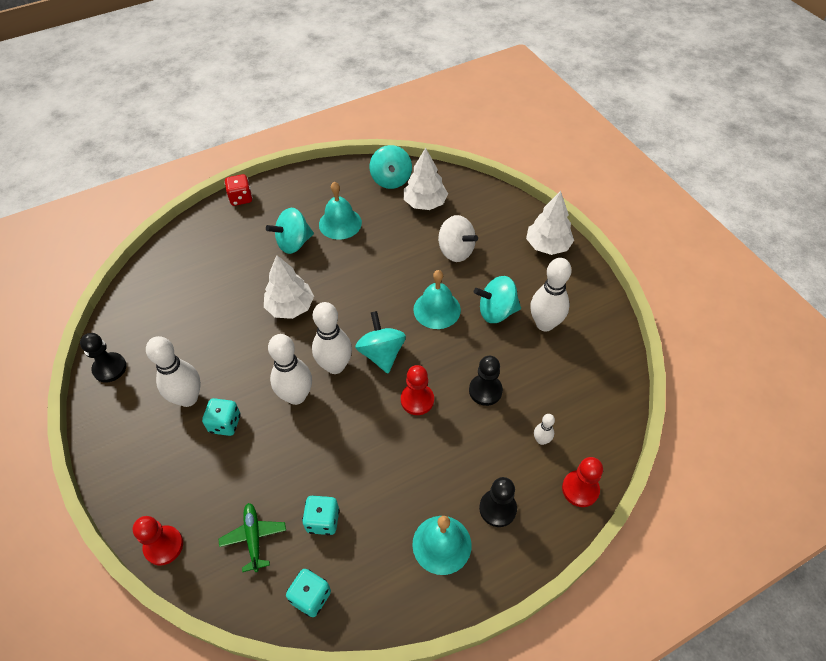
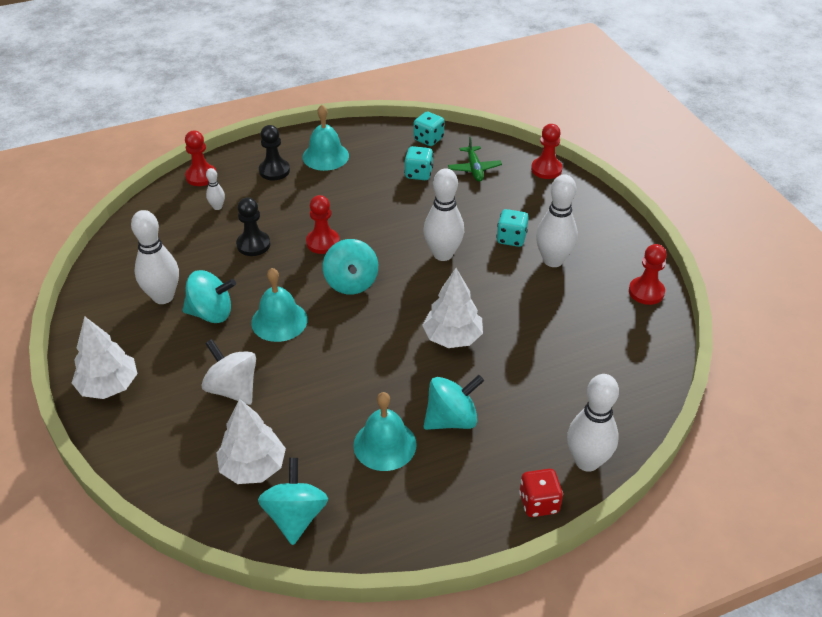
camera: 175 degrees left, 10 degrees down
(110, 368) = (646, 292): black pawn -> red pawn
(335, 366) = (402, 276): white bowling pin -> white bowling pin (587, 461)

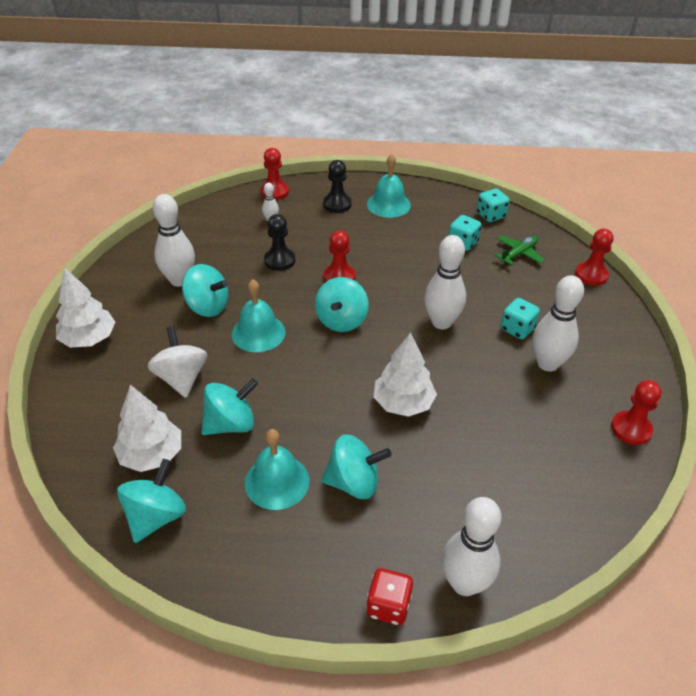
camera: 25 degrees right, 0 degrees up
(309, 412) = (231, 424): none -> turquoise spinning top
(474, 169) = (519, 254): green plane -> green plane turned 150 degrees counterclockwise

